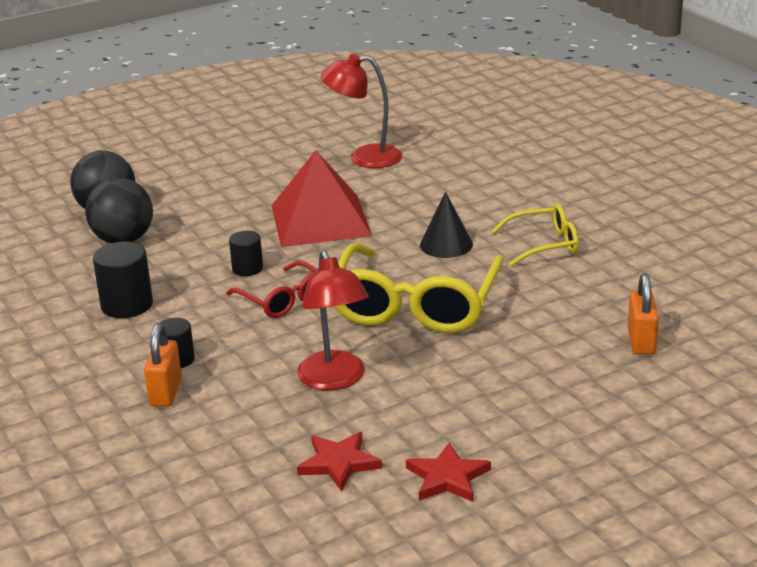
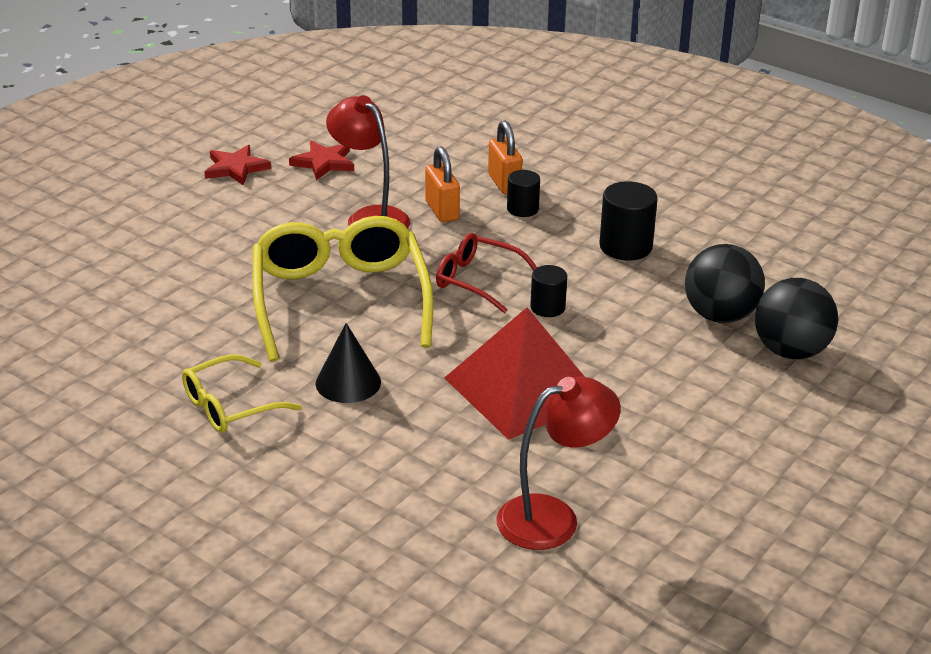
camera: 155 degrees right, 5 degrees up
(641, 342) = (96, 303): orange padlock -> orange padlock (442, 210)

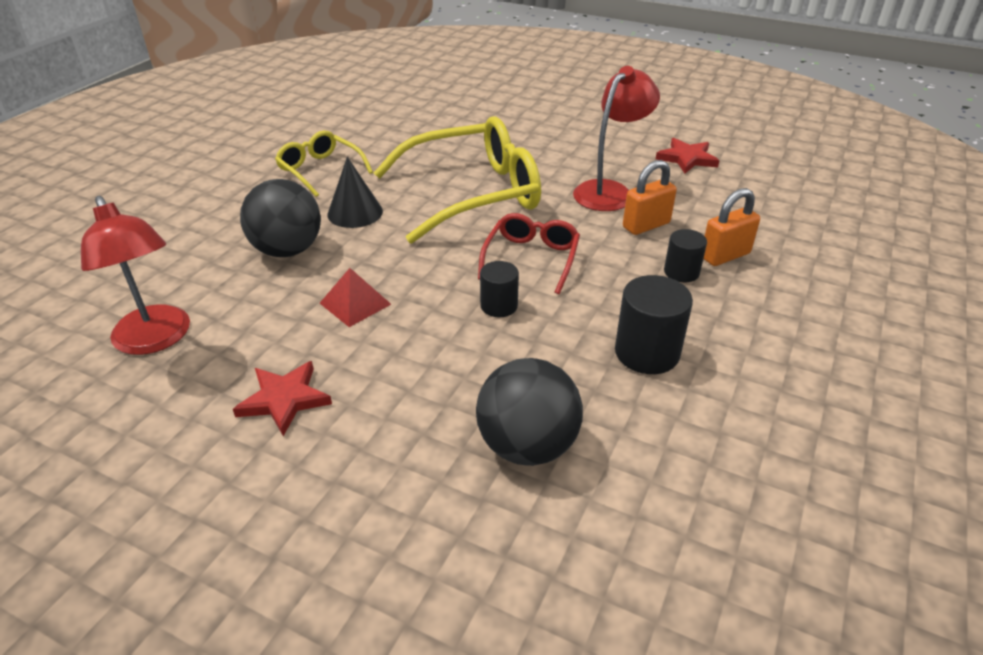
camera: 80 degrees right, 5 degrees up
(236, 168) = (648, 125): red star -> red star (284, 399)
(523, 388) = (355, 303): red pyramid -> red pyramid, size x0.45
(790, 351) = (464, 524): black ball -> black ball (288, 250)

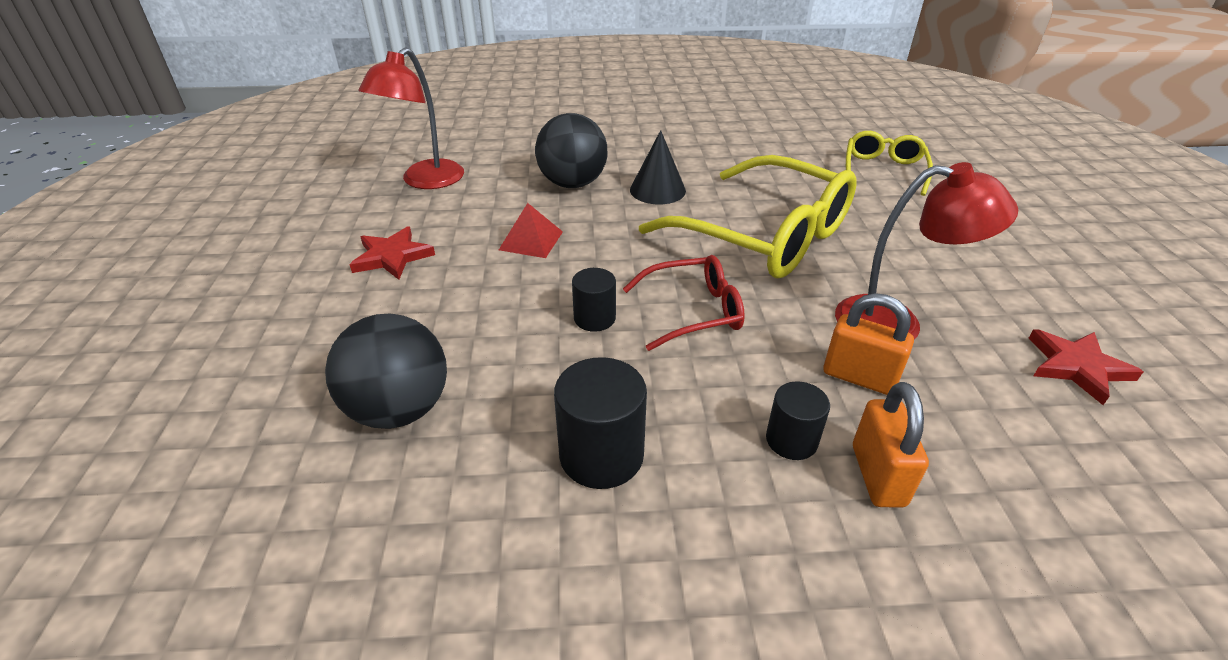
camera: 60 degrees right, 0 degrees up
(320, 170) = (700, 151): yellow glasses -> yellow glasses (883, 171)
(725, 255) = (878, 475): orange padlock -> orange padlock turned 60 degrees clockwise

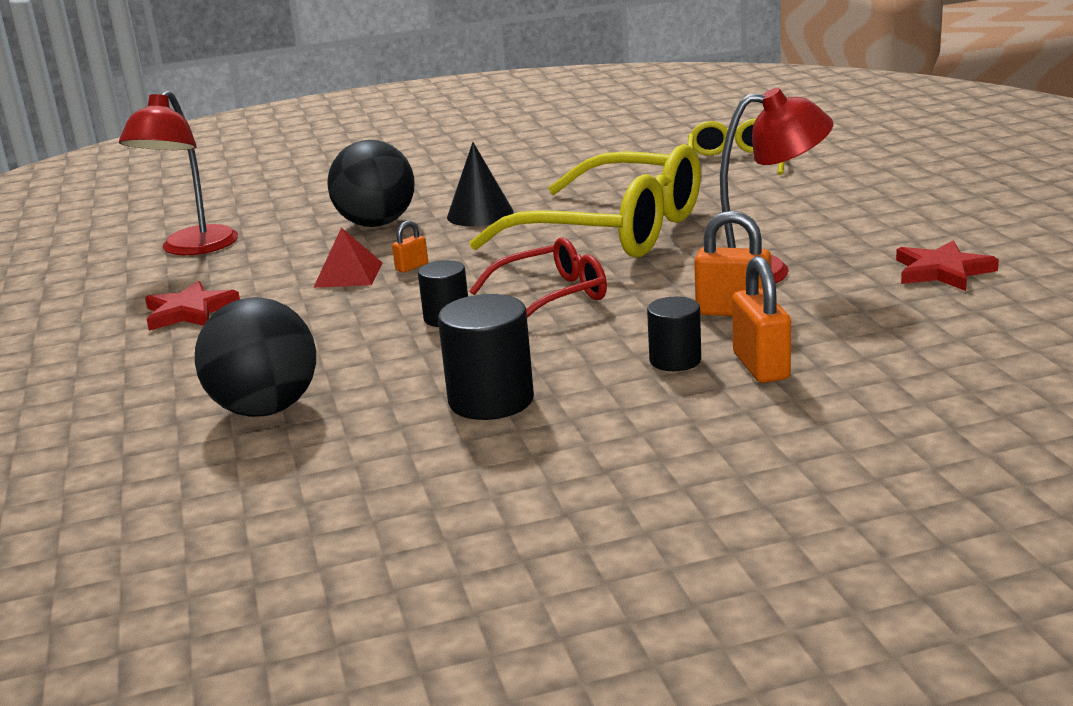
camera: 10 degrees left, 15 degrees down
(584, 243) = (412, 267): none -> orange padlock

